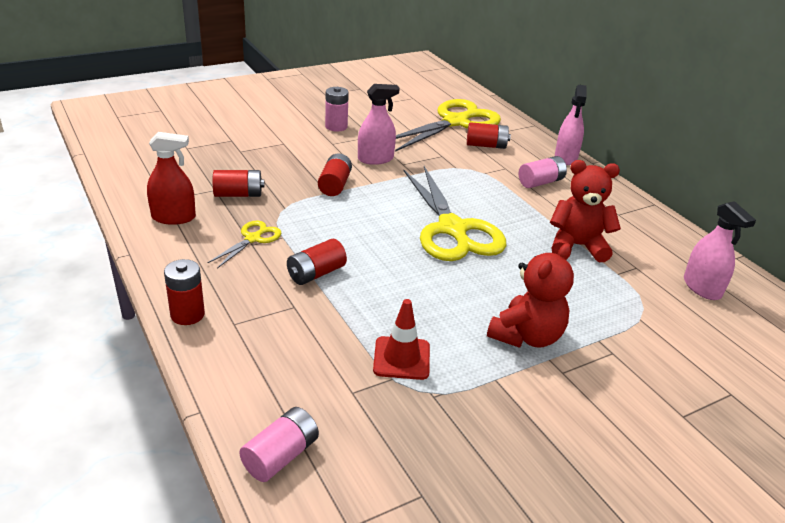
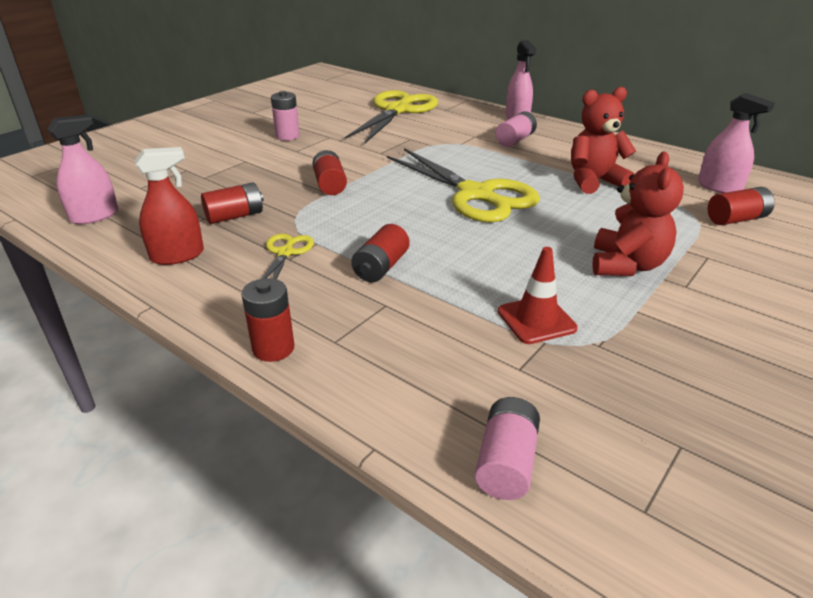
camera: 20 degrees left, 0 degrees up
(375, 159) = (350, 154): pink spray bottle -> pink spray bottle (94, 216)
(486, 145) = (441, 122): red battery -> red battery (736, 219)

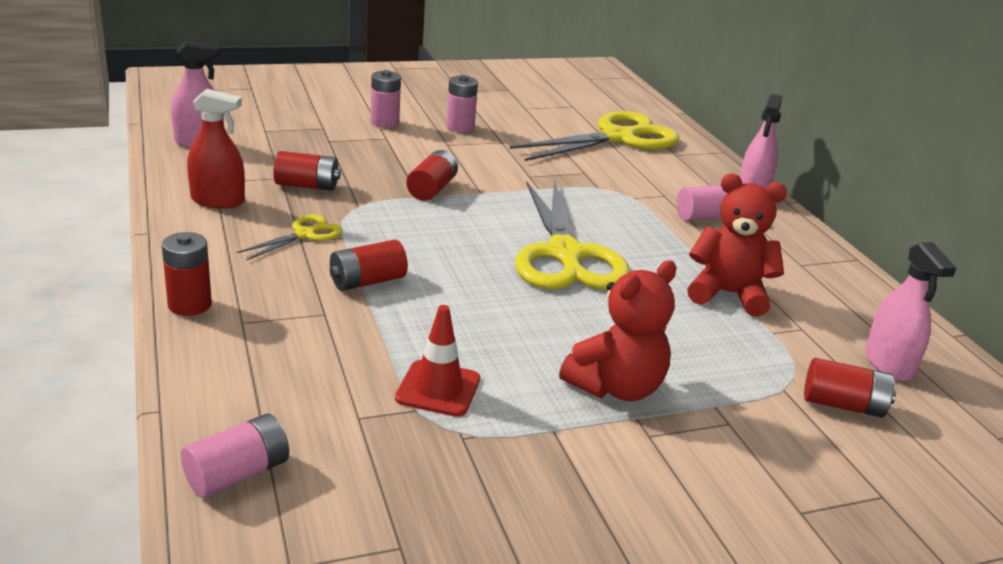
camera: 30 degrees right, 5 degrees down
(228, 150) = (384, 122): none -> pink battery

